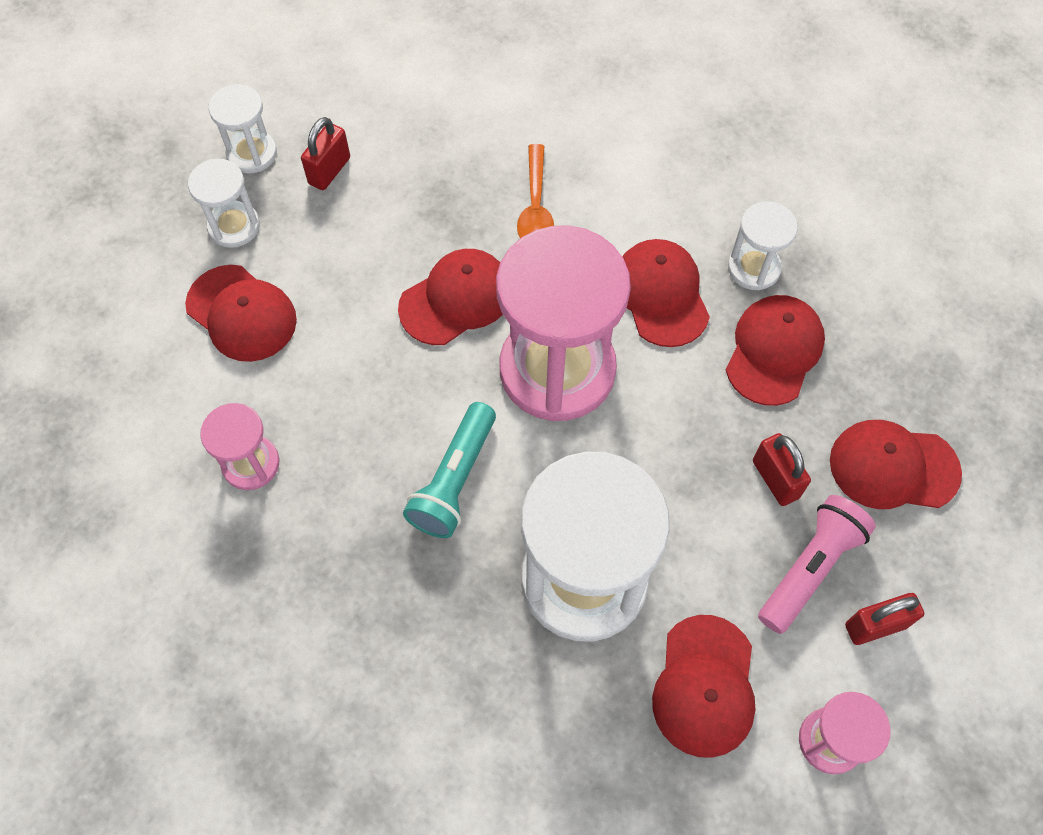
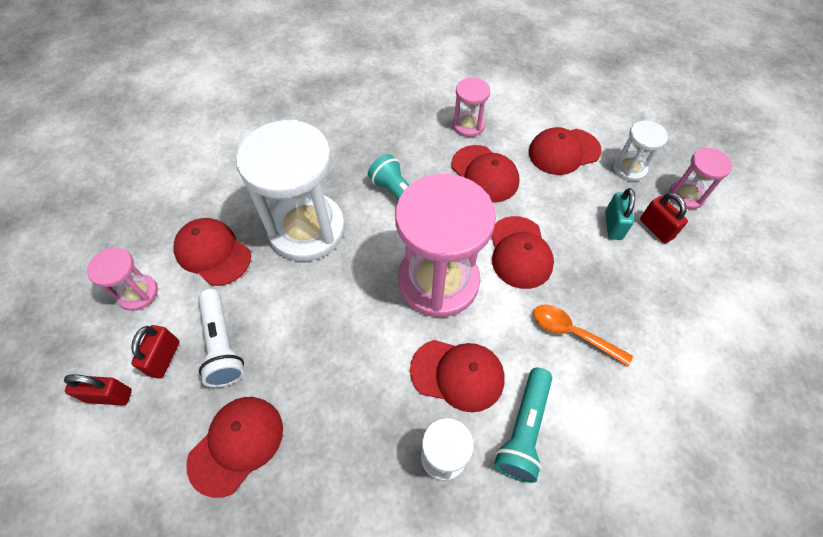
camera: 120 degrees right, 5 degrees down
(252, 153) = (686, 195): white hourglass -> pink hourglass
(350, 215) = (613, 225): none -> turquoise padlock
(676, 212) = (523, 430): none -> turquoise flashlight
(774, 351) = (369, 423): red cap -> red cap (484, 174)
(775, 479) = (285, 361): red padlock -> red padlock (109, 396)
(810, 568) = (222, 344): pink flashlight -> white flashlight

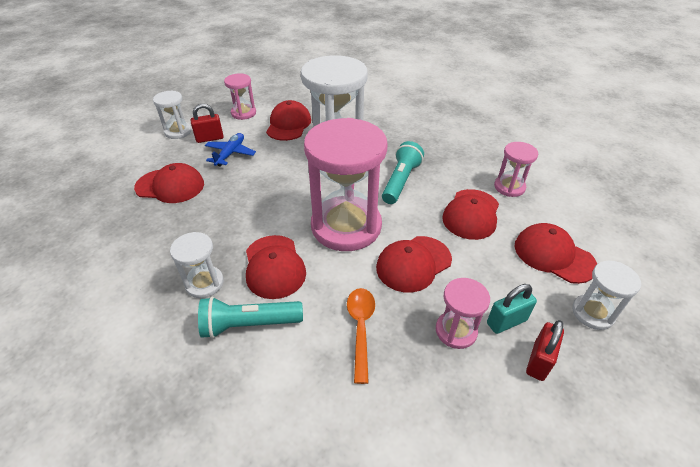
camera: 60 degrees right, 15 degrees down
(109, 396) = (178, 132): red padlock -> white hourglass
(222, 344) = (230, 154): white flashlight -> blue plane
(686, 195) = (615, 378): pink hourglass -> pink hourglass (456, 331)

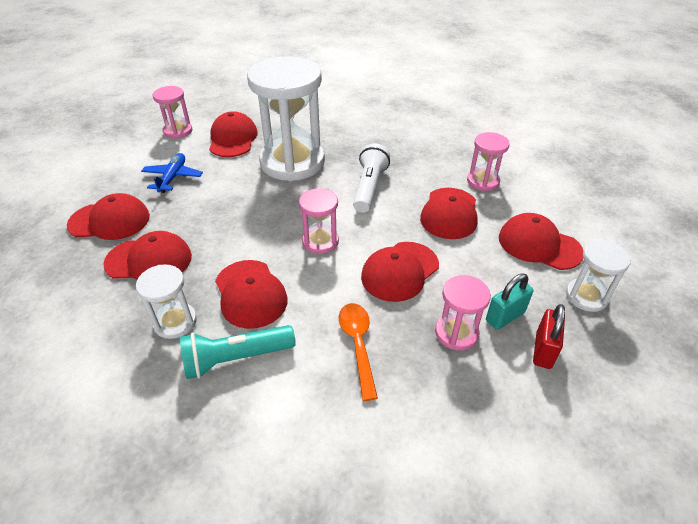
camera: 10 degrees left, 0 degrees up
(178, 132) = (104, 159): white hourglass -> none
(195, 225) = (149, 260): none -> red cap
(210, 138) = (144, 163): red padlock -> none
(346, 226) = (320, 241): pink hourglass -> pink hourglass, size x0.47
(401, 181) = (369, 187): turquoise flashlight -> white flashlight

